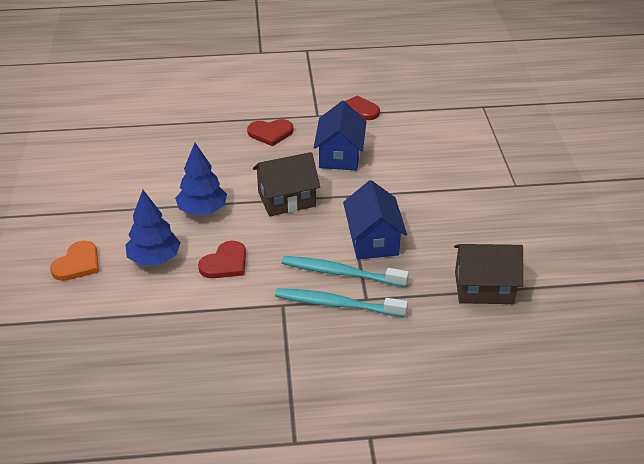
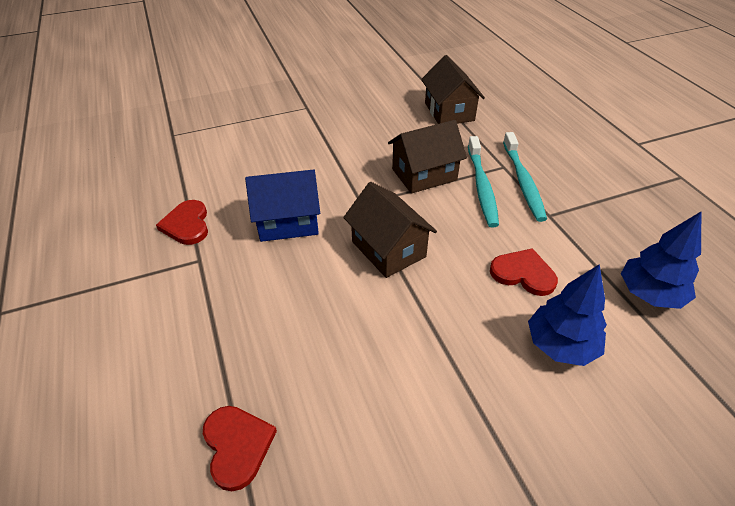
camera: 105 degrees left, 5 degrees up
(77, 263) = (631, 438): orange heart -> none
(202, 210) = (445, 324): blue tree -> blue tree (649, 294)
(270, 133) = (250, 299): red heart -> red heart (237, 446)
(373, 240) = (424, 174): blue house -> brown house

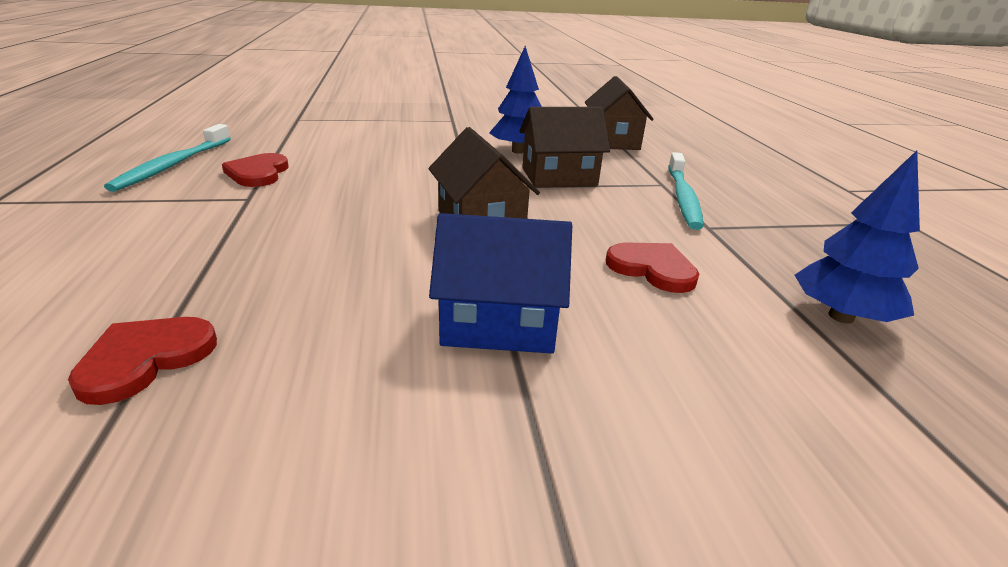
camera: 10 degrees right, 15 degrees down
(237, 446) = (145, 359): red heart -> red heart turned 135 degrees counterclockwise
(288, 222) = (373, 187): blue house -> blue house (499, 323)
(481, 186) = (627, 194): turquoise toothbrush -> turquoise toothbrush (174, 165)
(561, 345) = (683, 344): blue tree -> blue tree (518, 151)

